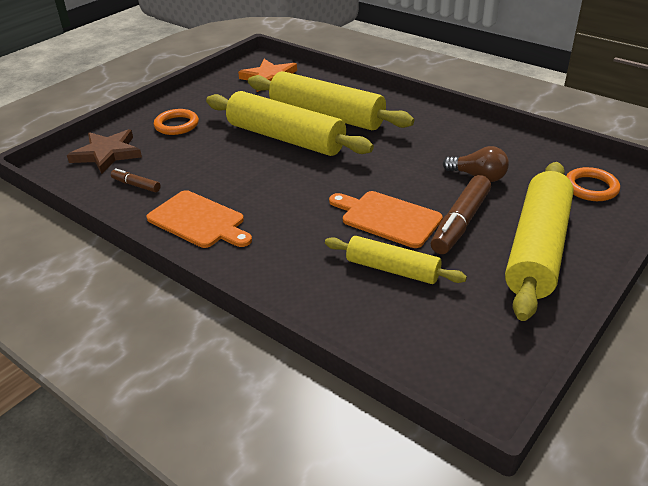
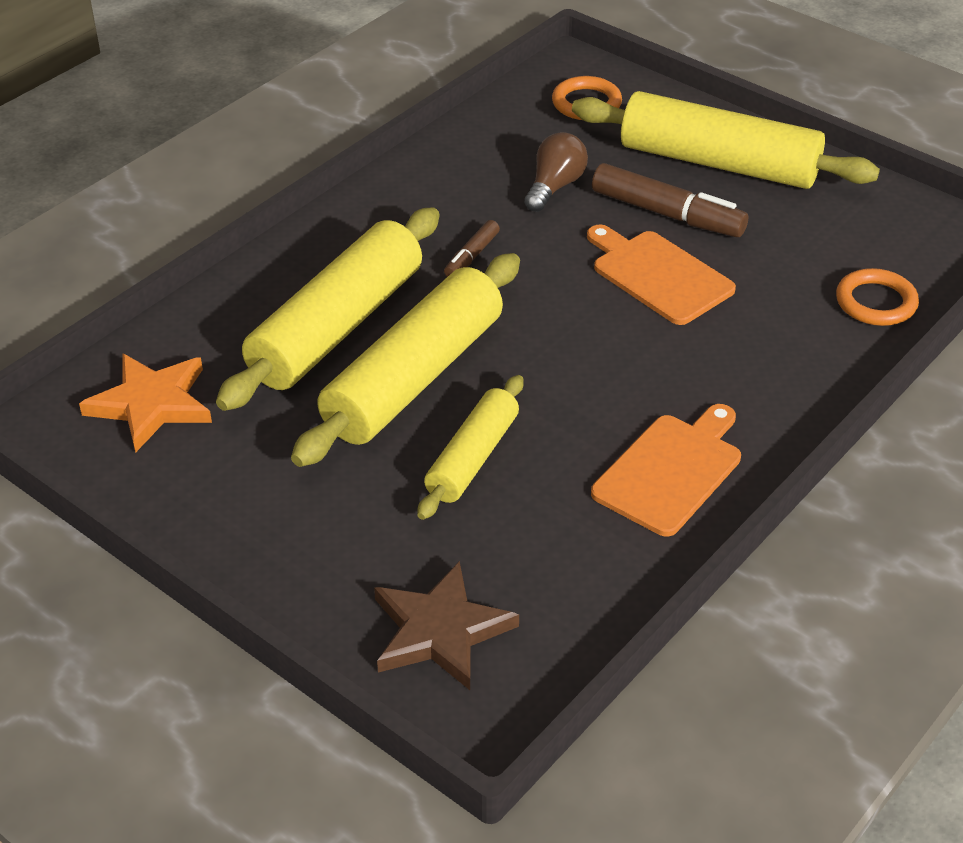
camera: 90 degrees left, 5 degrees up
(136, 185) = (561, 566): brown marker -> brown marker (471, 256)
(176, 125) = (334, 534): orange ring -> orange ring (876, 302)
(387, 218) = (658, 275): orange cutting board -> orange cutting board turned 105 degrees clockwise
(392, 269) = (771, 278): yellow rolling pin -> yellow rolling pin (473, 458)

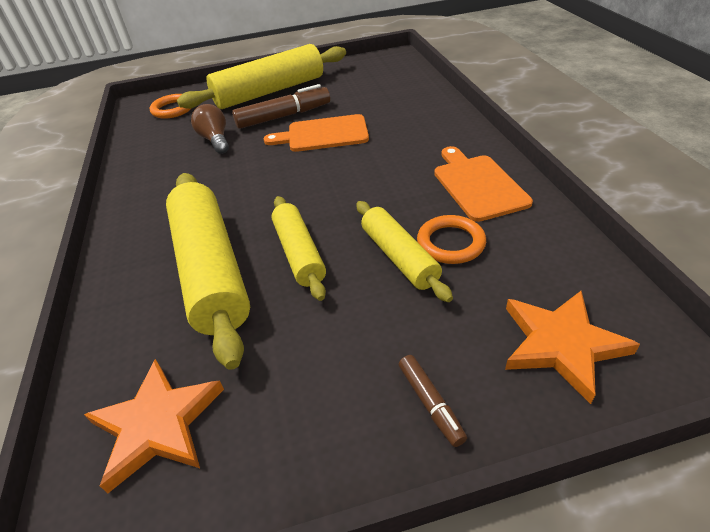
camera: 50 degrees left, 0 degrees up
(413, 377) = (299, 253): yellow rolling pin -> yellow rolling pin, size x0.57
(440, 631) = (561, 344): brown star -> orange star
(471, 256) = (227, 188): brown marker -> brown marker (430, 403)
(876, 302) = (412, 88): orange ring -> orange ring (450, 243)

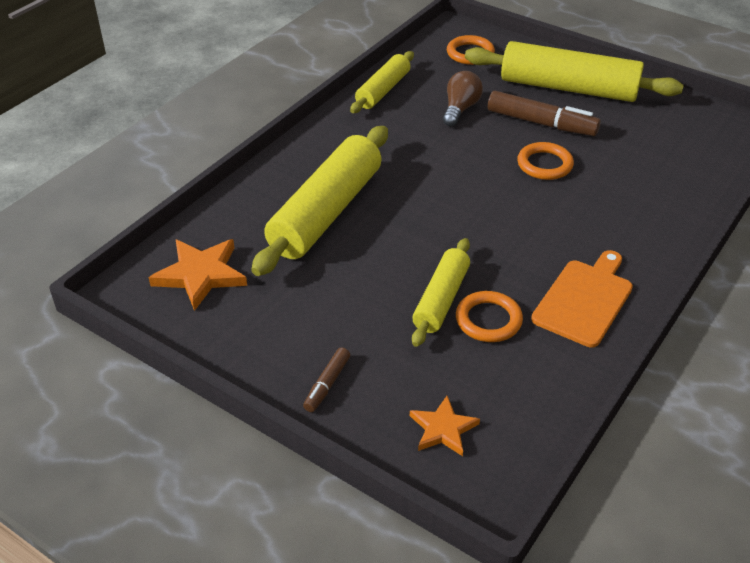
camera: 45 degrees right, 0 degrees up
(299, 253) = (387, 244): yellow rolling pin -> yellow rolling pin (383, 90)
(323, 134) = (544, 164): orange cutting board -> orange ring
(561, 344) = (443, 429): orange star -> orange star, size x0.63

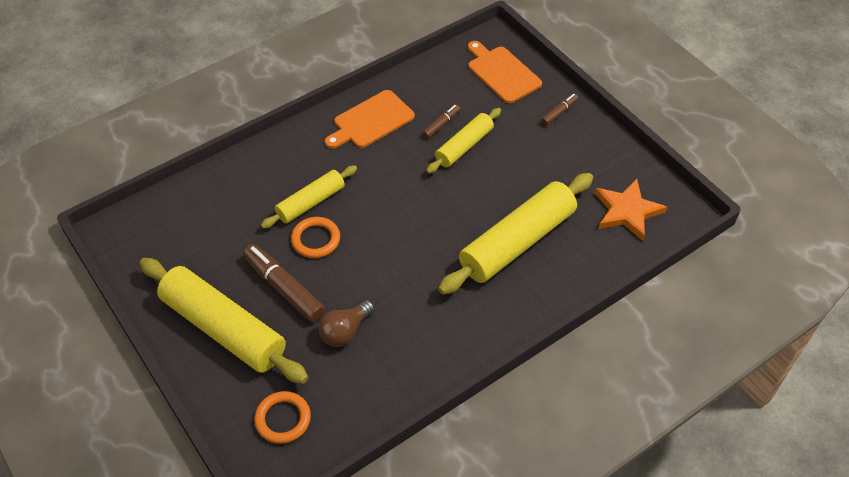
camera: 160 degrees left, 10 degrees up
(383, 90) = (406, 384): yellow rolling pin -> yellow rolling pin (311, 203)
(443, 429) = (502, 73): orange star -> orange cutting board
(488, 320) = (441, 124): orange ring -> brown marker

